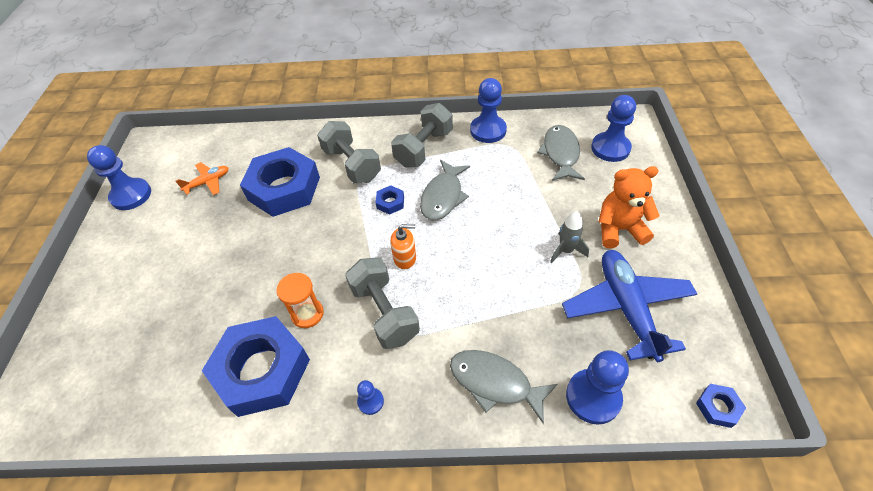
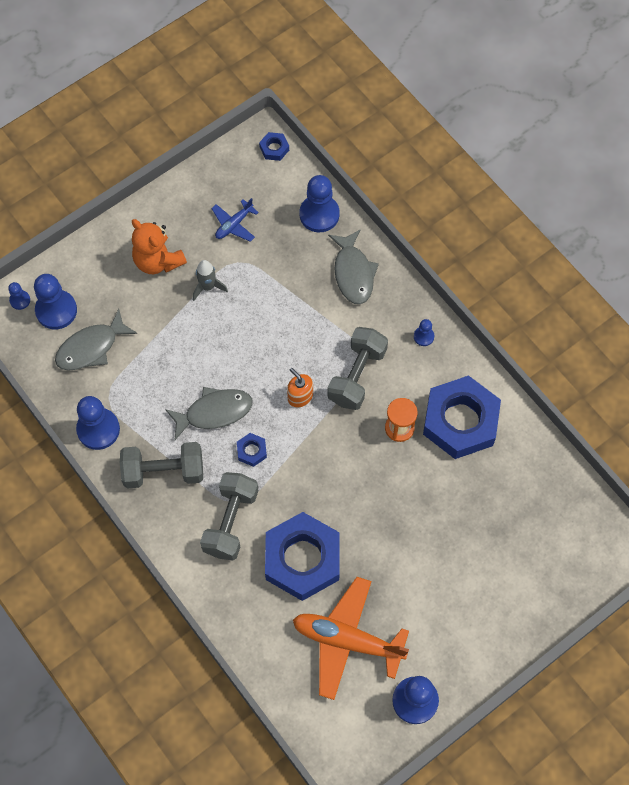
camera: 130 degrees left, 15 degrees up
(208, 182) = (347, 640): orange plane -> orange plane, size x2.03
(626, 308) = (234, 224): blue plane -> blue plane, size x0.49
(634, 133) = (20, 300): none -> blue pawn

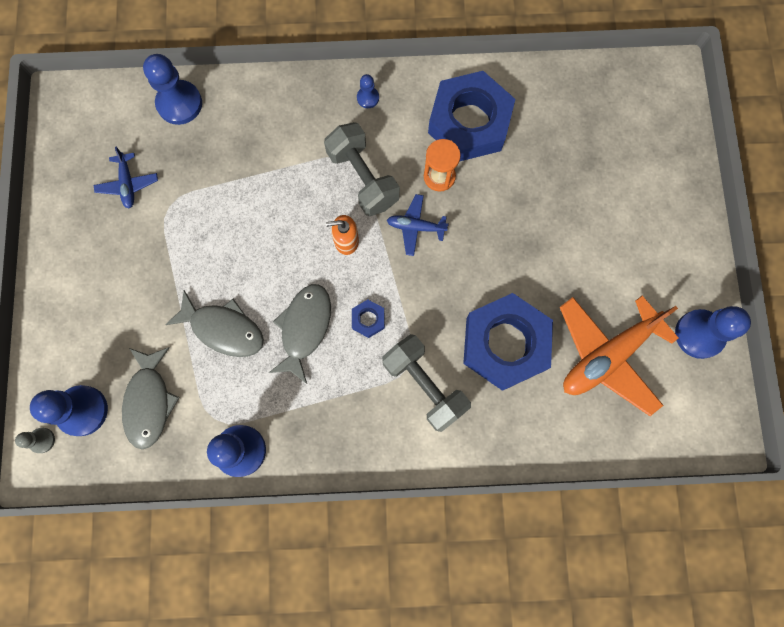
camera: 55 degrees left, 10 degrees up
(20, 300) = (42, 440): blue pawn -> grey pawn
(158, 261) = (108, 278): orange teddy bear -> none
(163, 471) = (330, 415): grey dumbbell -> none
(208, 287) = (173, 250): grey rocket -> none
(274, 148) = (80, 97): blue nut -> none
(347, 437) = (415, 227): none -> blue plane
(353, 273) = (261, 114): grey fish -> grey fish (223, 329)

